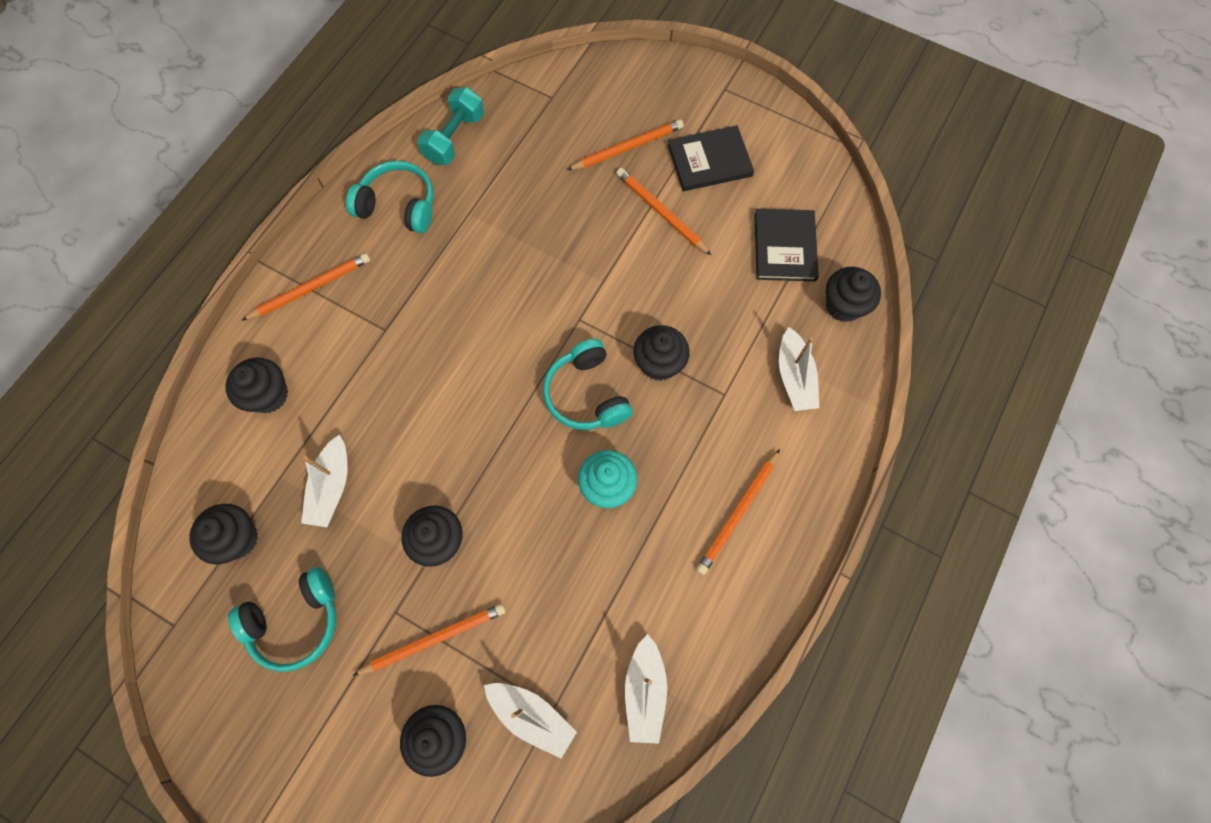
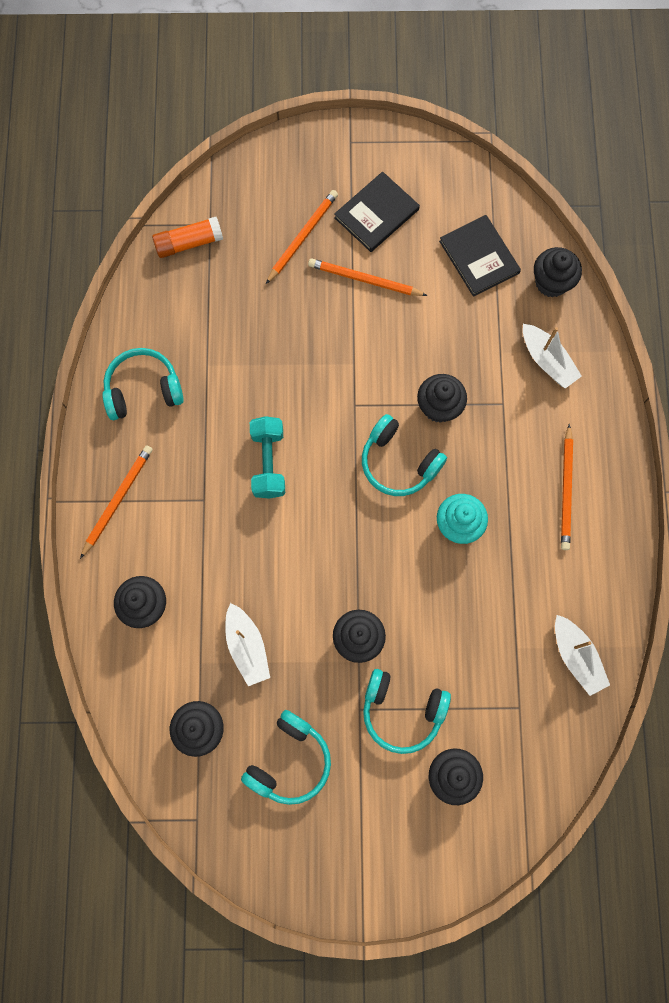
camera: 30 degrees left, 5 degrees up
(434, 639) = (402, 711): orange pencil -> turquoise headphones
(454, 138) = (151, 305): turquoise dumbbell -> turquoise dumbbell (268, 462)
(523, 103) = (189, 243): none -> orange glue stick
(531, 716) = (507, 721): white boat -> none

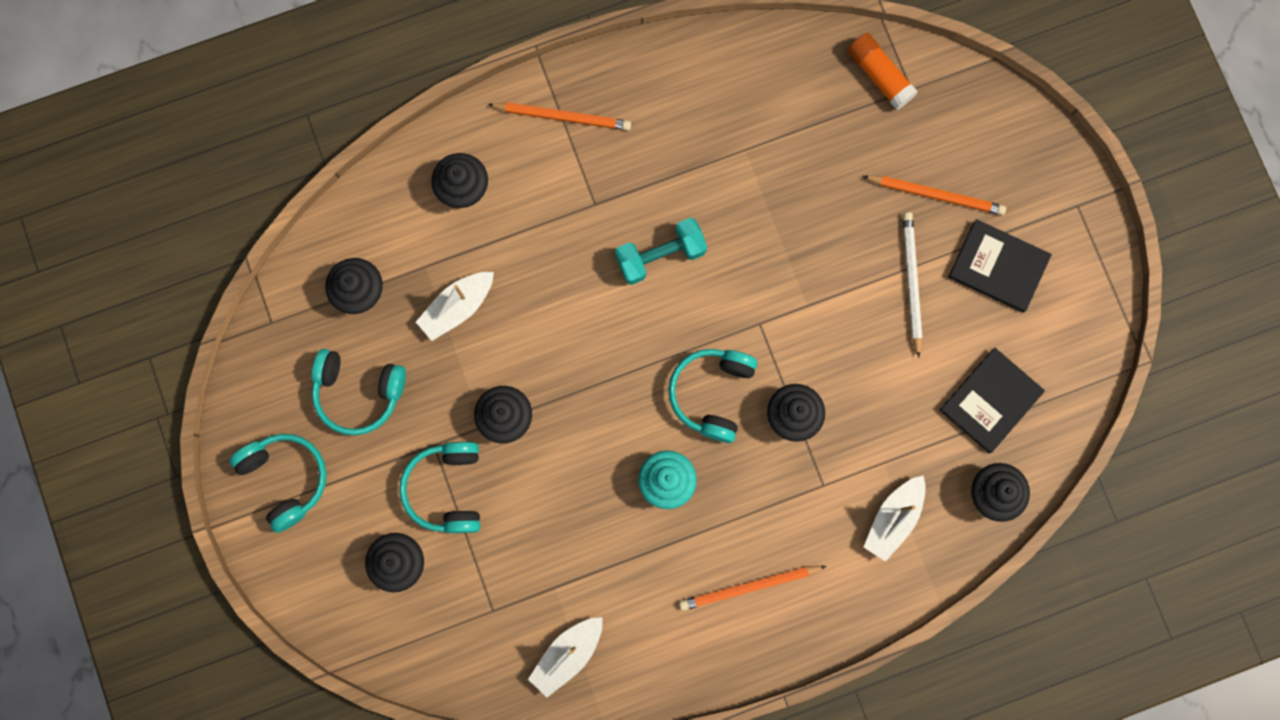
camera: 70 degrees right, 5 degrees up
(143, 390) = (691, 94): turquoise headphones -> turquoise headphones (285, 478)
(364, 280) = (911, 282): orange pencil -> white pencil

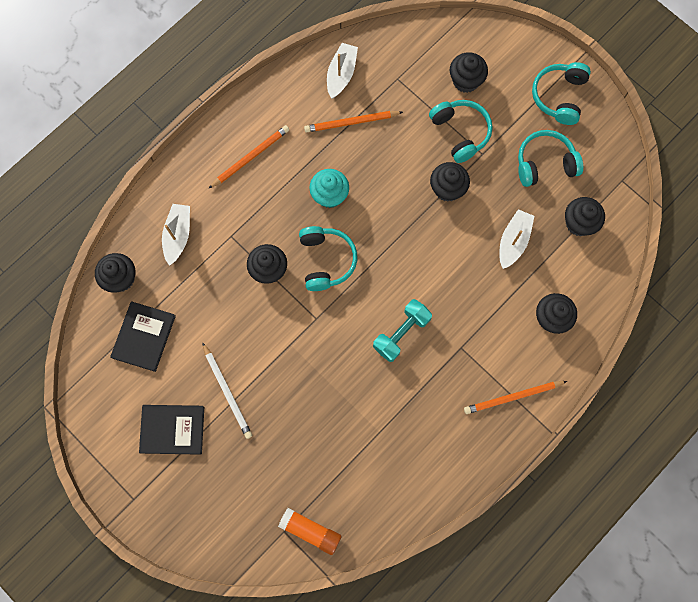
camera: 155 degrees right, 5 degrees down
(285, 478) = (559, 96): turquoise headphones -> turquoise headphones turned 75 degrees clockwise
(936, 195) = (234, 461): orange pencil -> orange pencil (351, 122)

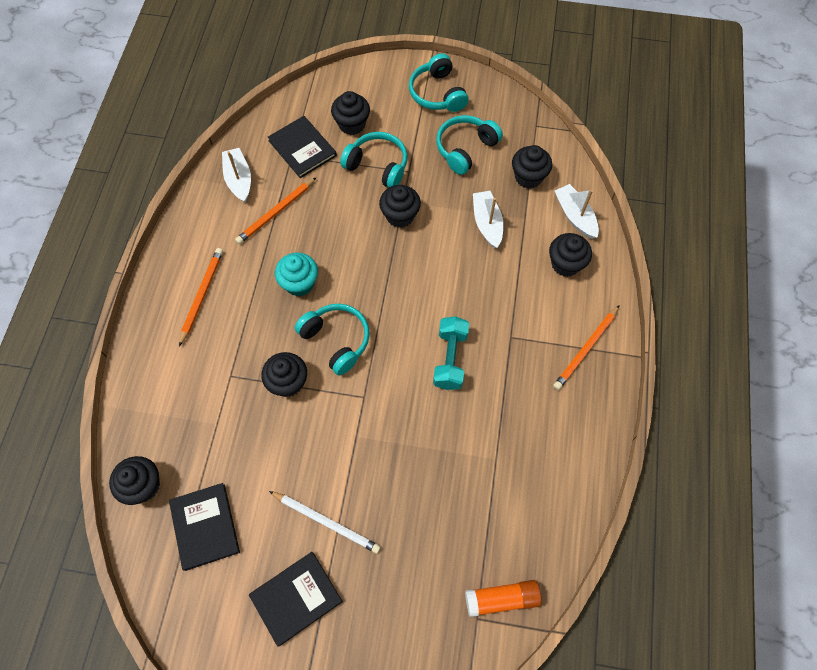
camera: 35 degrees left, 10 degrees down
(178, 235) = (177, 408): white boat -> white boat (575, 216)
(410, 77) = (302, 148): none -> black book

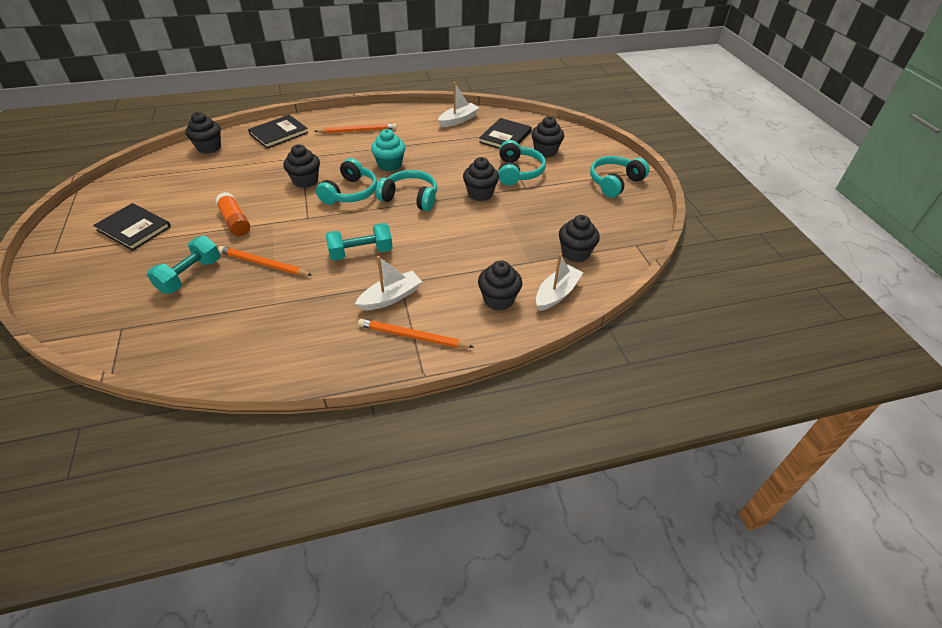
camera: 65 degrees right, 20 degrees down
(205, 526) = (184, 177): black book -> black book (279, 133)
(276, 212) = (442, 140): orange pencil -> orange pencil (263, 264)
(326, 522) = (196, 227): white pencil -> none
(417, 538) = (190, 276): none -> turquoise dumbbell
(465, 149) = (573, 210): turquoise headphones -> turquoise headphones (410, 198)
(487, 223) = (507, 241): white boat -> white boat (390, 297)
(501, 599) = (140, 339): orange glue stick -> orange glue stick (235, 222)

